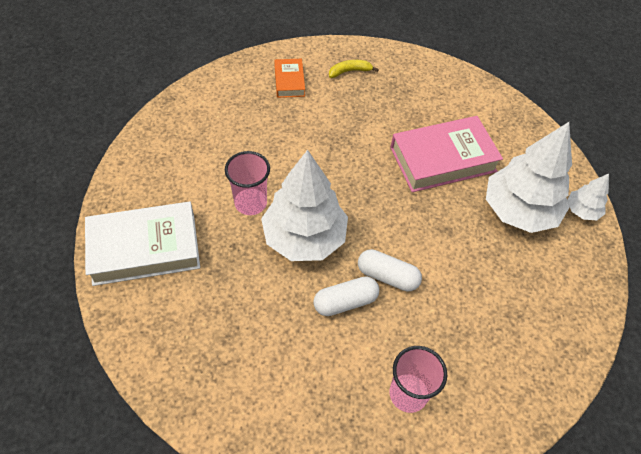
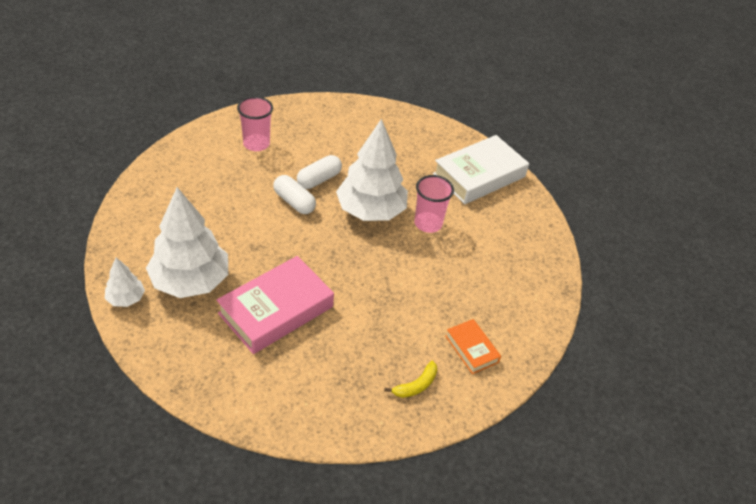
camera: 155 degrees right, 10 degrees down
(387, 276) = (294, 202): white capsule -> white capsule turned 45 degrees clockwise

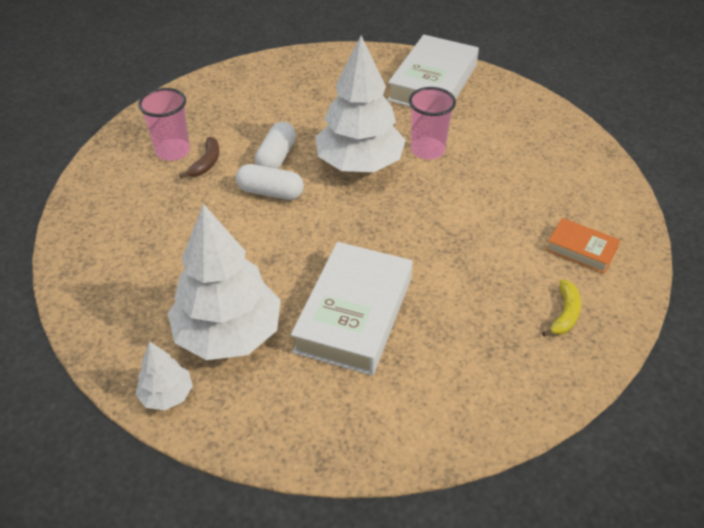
camera: 25 degrees left, 0 degrees up
(270, 162) = (206, 163): none -> brown banana
(276, 310) = (354, 314): pink book -> white book

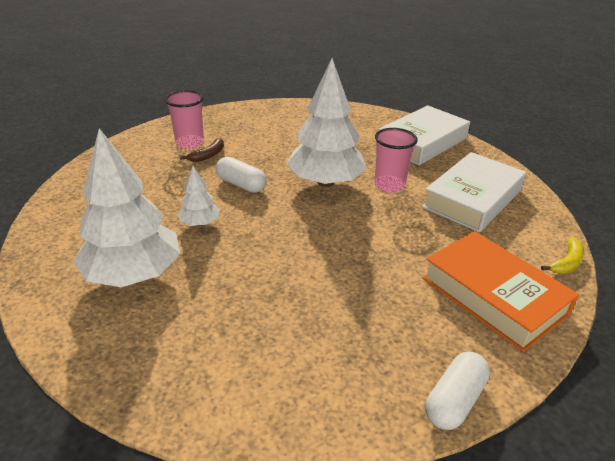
camera: 20 degrees right, 10 degrees down
(167, 395) = (51, 304): white tree -> white tree (200, 223)
(276, 157) = (262, 163): white capsule -> white capsule (454, 400)
(354, 314) = (246, 289): white book -> white book (472, 198)
(565, 314) = (447, 347): yellow banana -> yellow banana (566, 263)
(581, 249) = (493, 296): orange book -> orange book, size x1.96

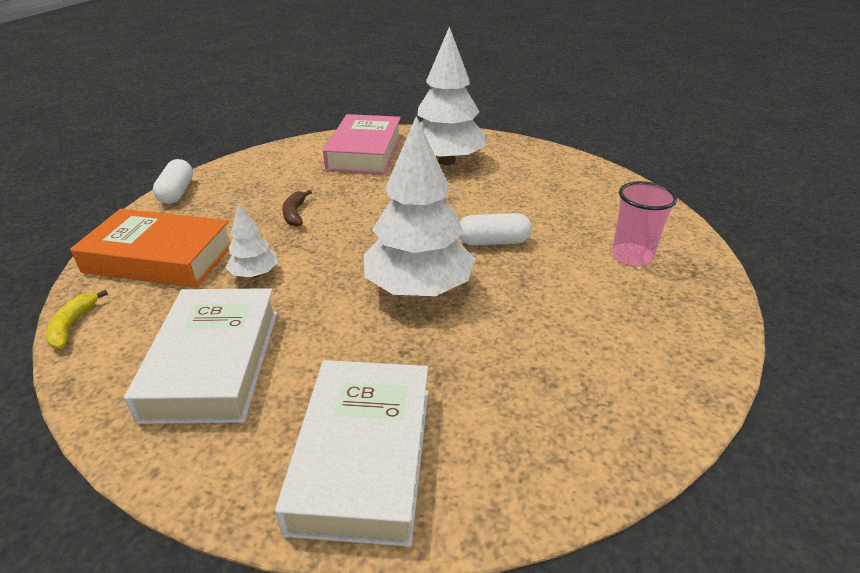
camera: 140 degrees right, 0 degrees up
(178, 345) = (365, 152): none -> pink book
(200, 223) = (464, 199): white tree -> white tree (254, 274)
(208, 155) = (584, 253): brown banana -> brown banana (295, 214)
(389, 185) = (340, 324): pink cup -> none

